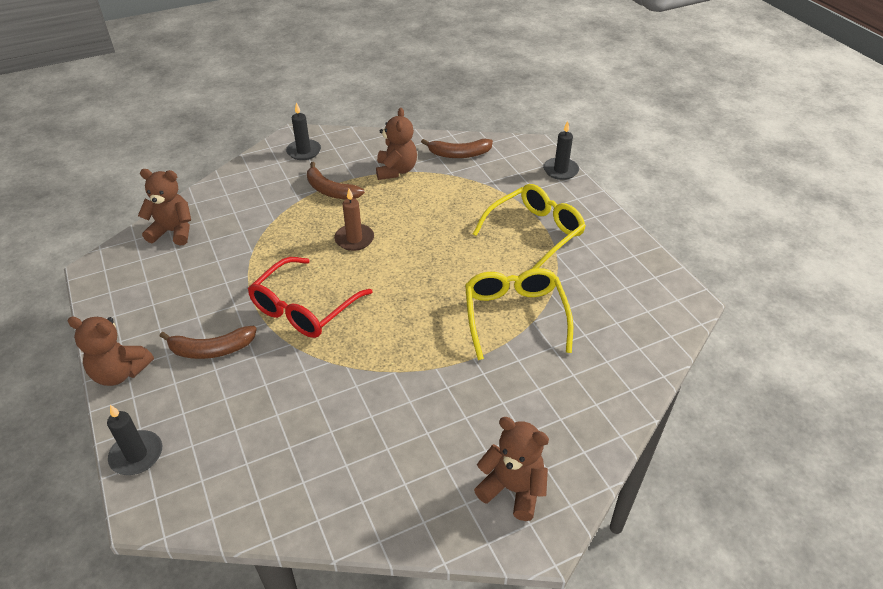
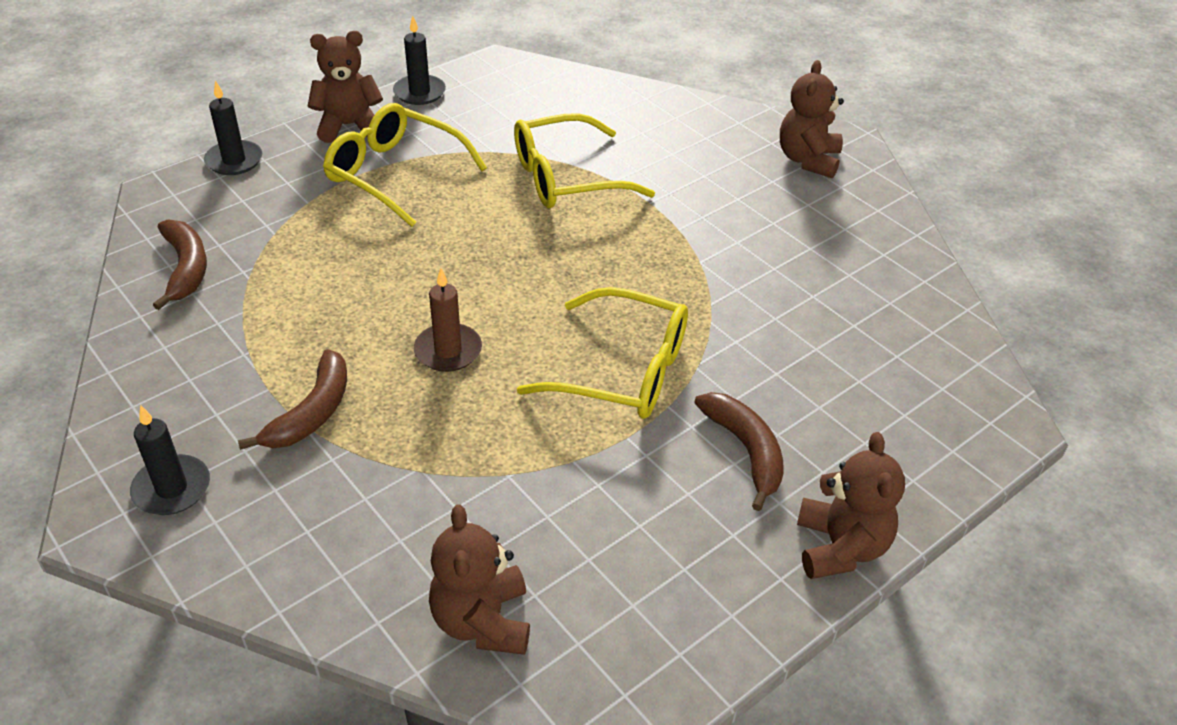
camera: 105 degrees left, 0 degrees up
(136, 455) = (951, 465): black candle -> black candle (419, 92)
(304, 308) = (623, 371): red glasses -> yellow glasses
(396, 170) = (241, 337): brown teddy bear -> brown teddy bear (349, 126)

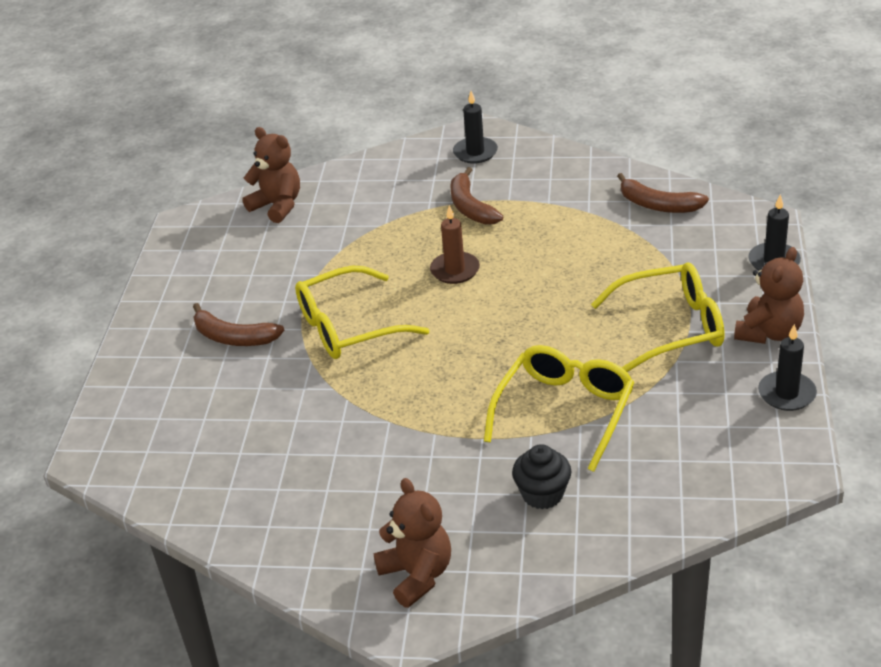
camera: 140 degrees right, 5 degrees down
(663, 146) = (542, 494): none -> black cupcake
(840, 547) = (141, 330): brown teddy bear -> none

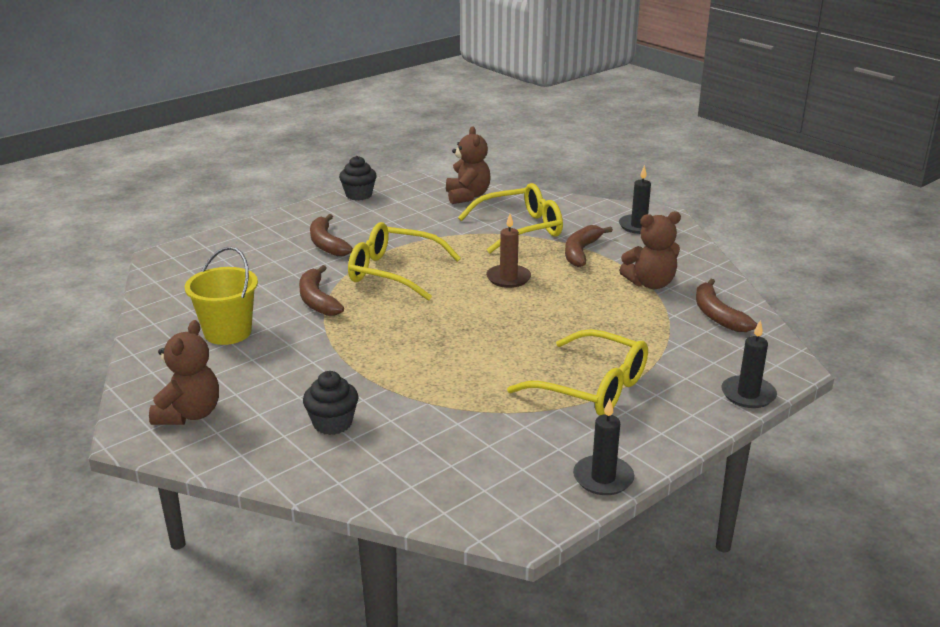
camera: 40 degrees right, 10 degrees down
(167, 266) = (359, 195): none -> black cupcake
(307, 483) = (228, 332): none -> yellow bucket
(330, 398) = (317, 300): none -> brown banana
(565, 411) = (432, 389): yellow glasses -> yellow glasses (520, 229)
(768, 332) = (660, 434): brown teddy bear -> brown teddy bear (650, 284)

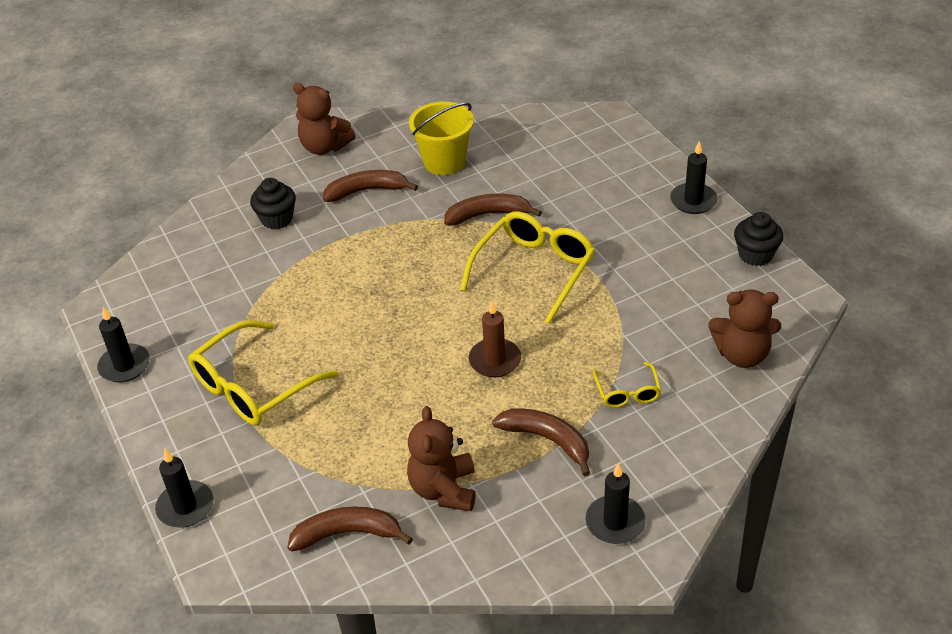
camera: 105 degrees right, 15 degrees up
(293, 217) = (693, 201): none -> black candle
(327, 244) = (616, 224): brown banana -> brown banana (367, 191)
(520, 229) = (627, 393): yellow glasses -> yellow glasses, size x0.51

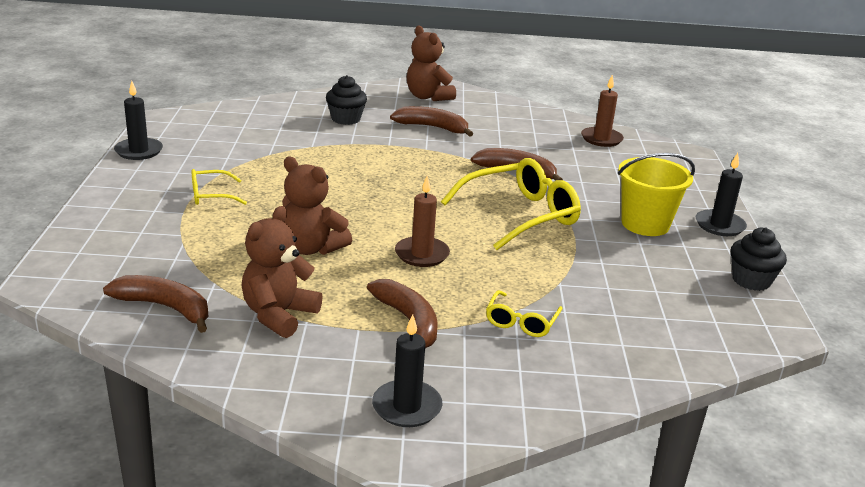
camera: 25 degrees right, 15 degrees down
(185, 507) = (71, 239): black candle -> none
(253, 387) = (211, 195): yellow glasses -> yellow glasses, size x0.51
(444, 162) = (514, 133): yellow bucket -> yellow bucket (645, 224)
(525, 133) = (601, 139): none -> brown candle
(742, 355) = (668, 342): brown teddy bear -> brown teddy bear (311, 248)

